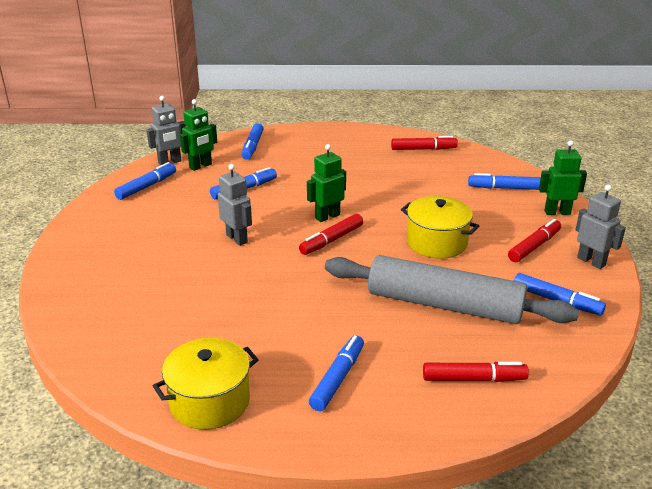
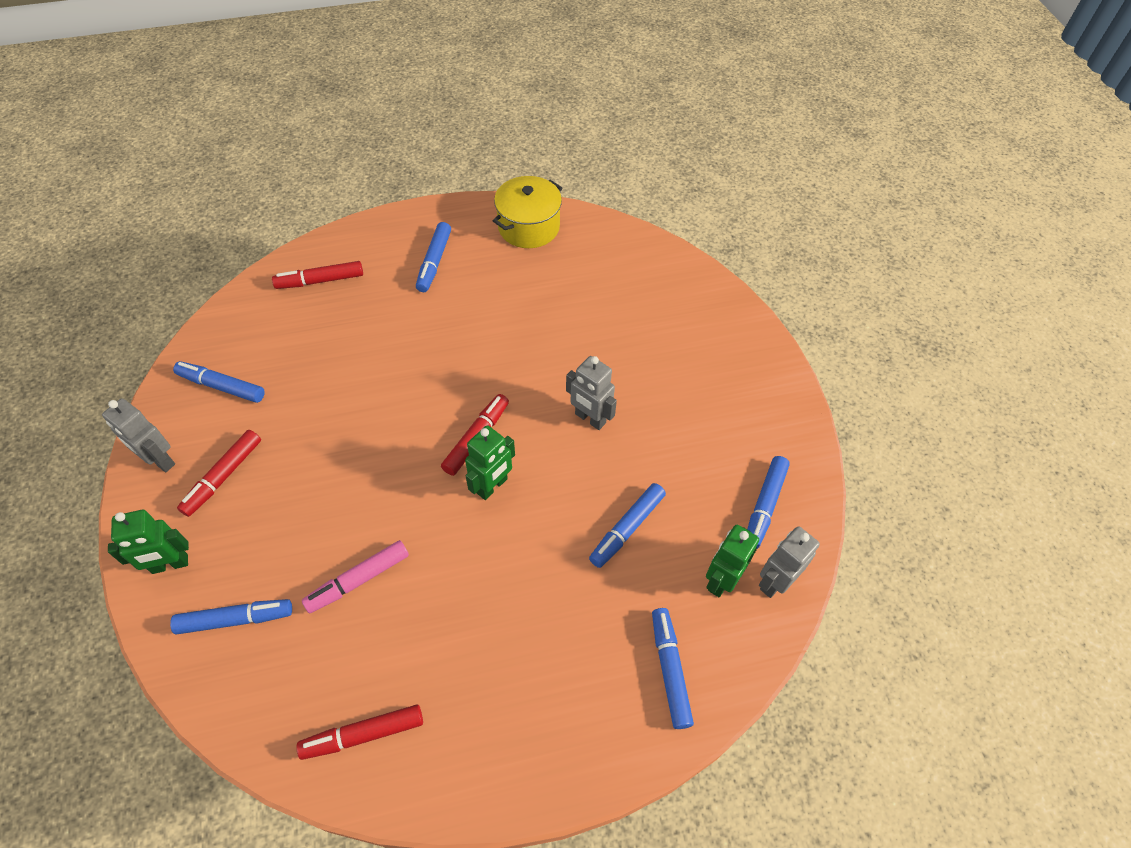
camera: 165 degrees right, 25 degrees up
(426, 192) = (358, 580): none -> pink marker
(436, 243) = (346, 459): yellow pot -> none
(444, 305) = (342, 358): grey rolling pin -> none

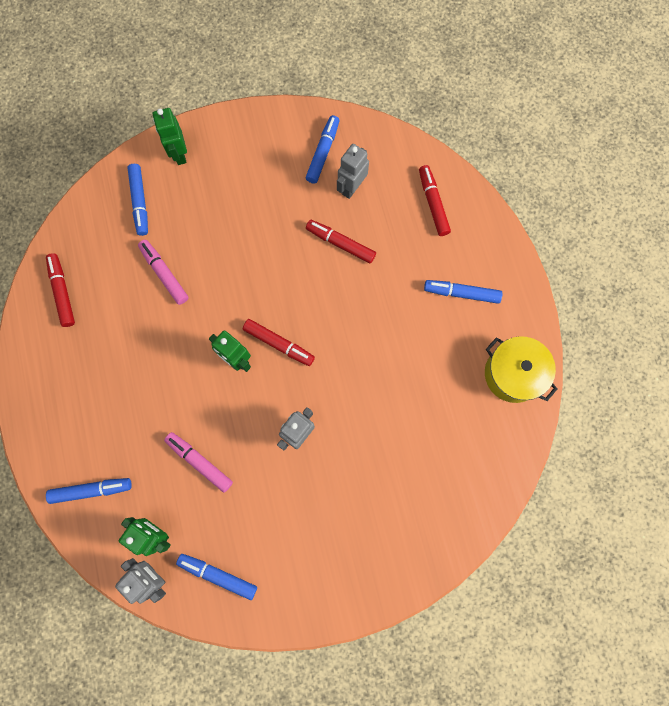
camera: 90 degrees right, 20 degrees up
(160, 460) = (258, 127): grey robot -> grey robot (351, 188)
(223, 476) = (245, 171): red marker -> red marker (340, 243)
(627, 528) = (200, 462): blue marker -> pink marker

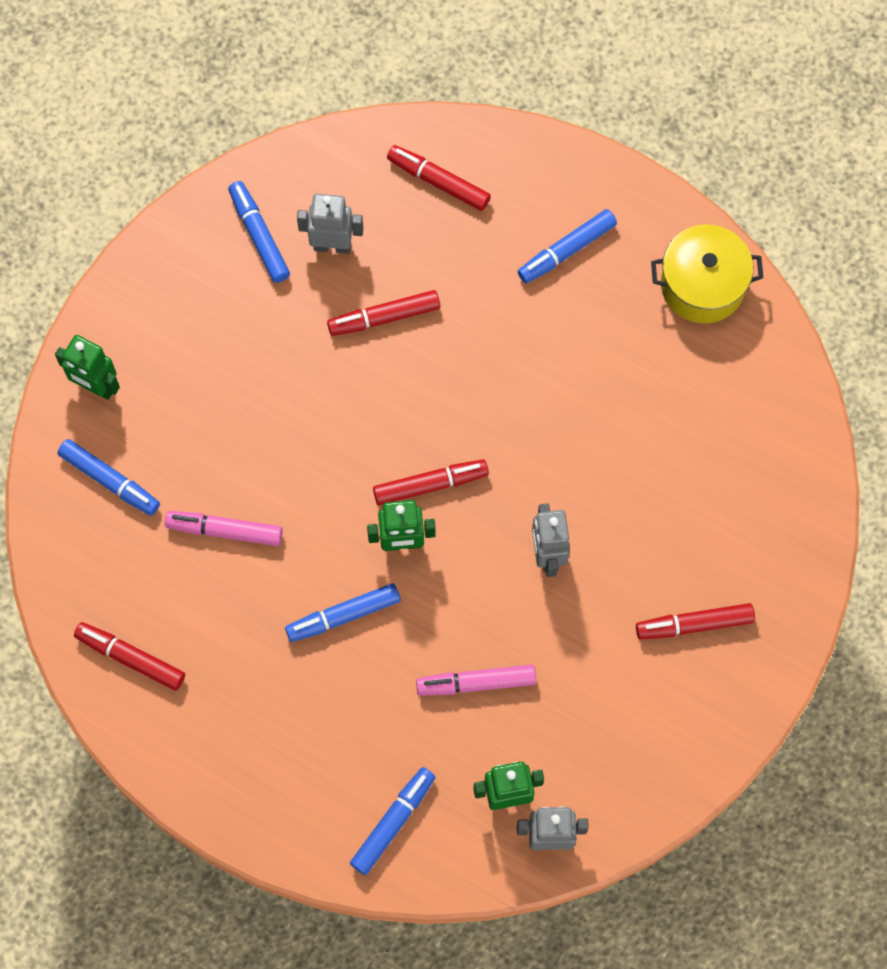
camera: 45 degrees left, 5 degrees down
(218, 575) = (614, 771): blue marker -> blue marker (343, 615)
(333, 541) = (694, 624): none -> red marker
(351, 188) = (332, 245): grey robot -> grey robot turned 105 degrees clockwise

